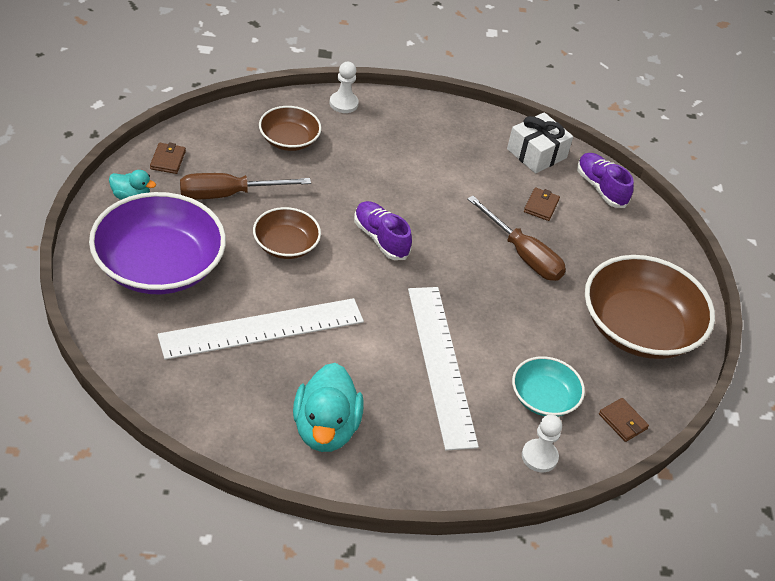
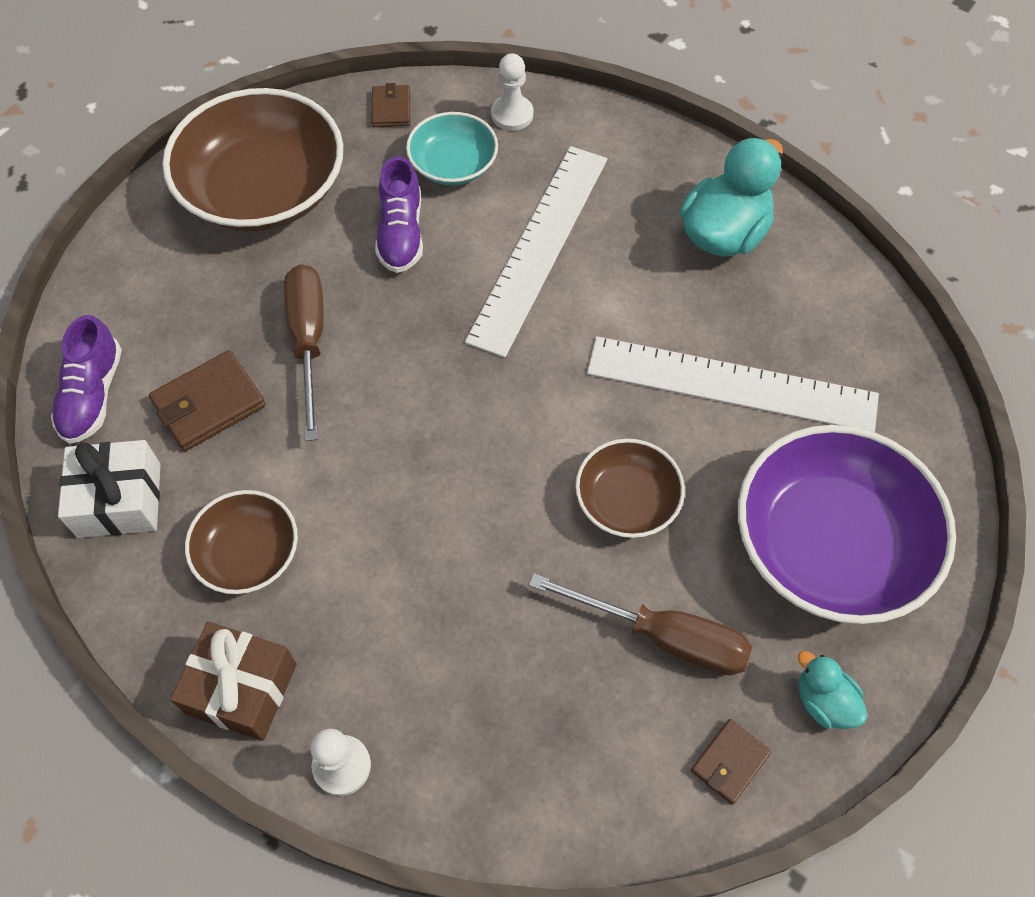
camera: 140 degrees left, 15 degrees up
(289, 140) = (496, 717): brown bowl -> brown bowl (248, 553)
(380, 239) = (484, 451): purple shoe -> purple shoe (401, 233)
(409, 112) = (242, 688): none -> brown gift
(541, 206) = (209, 404): brown wallet -> brown wallet, size x1.63

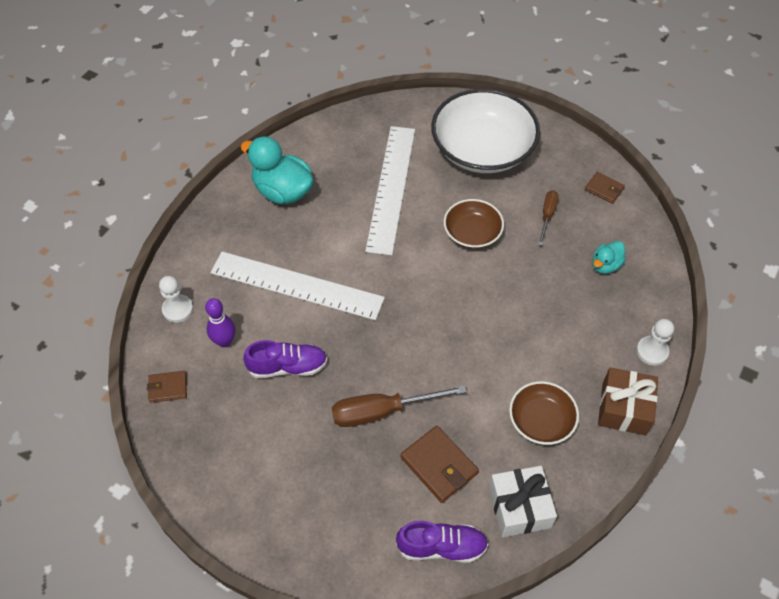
camera: 95 degrees left, 5 degrees down
(264, 190) = (248, 465): brown bowl -> none
(453, 164) = (224, 341): turquoise bowl -> purple bowling pin
(663, 636) = (547, 215): brown screwdriver -> brown screwdriver, size x0.58
(824, 701) = (565, 154): turquoise duck -> turquoise duck (605, 265)
(830, 544) = (482, 149): purple bowl -> white bowl

